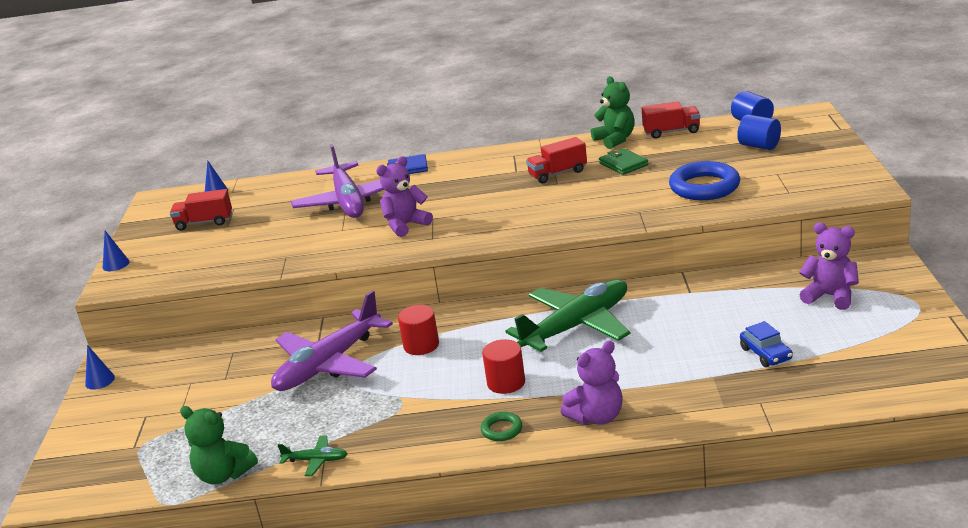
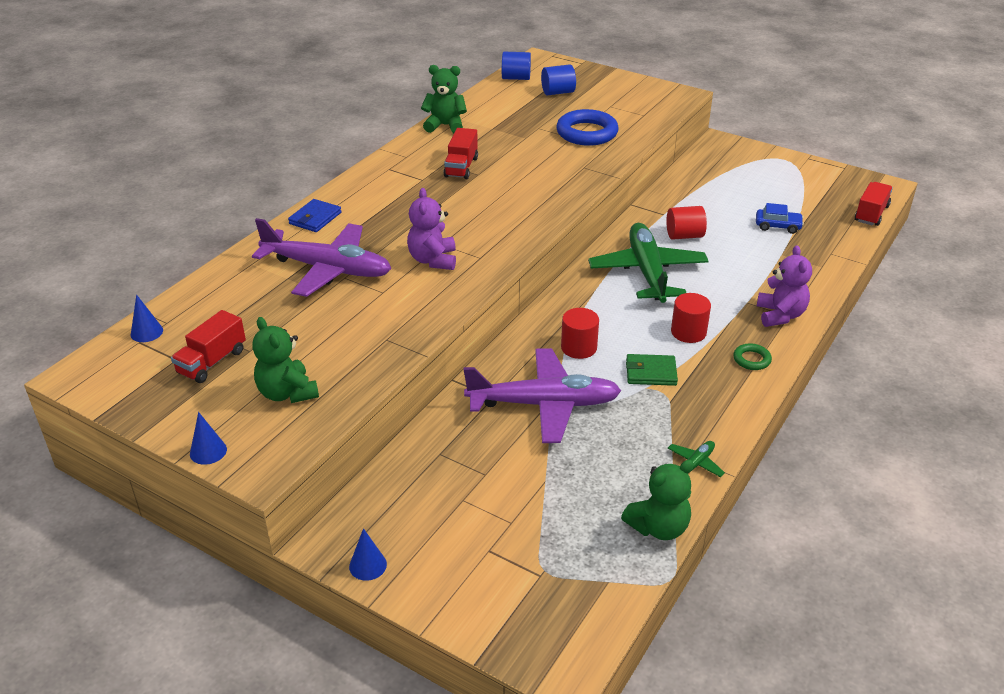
camera: 60 degrees left, 10 degrees up
(193, 257) = (287, 393): none -> green teddy bear
(329, 363) = (543, 404): purple plane -> purple plane turned 75 degrees counterclockwise
(623, 164) = (494, 140): green wallet -> green wallet (651, 372)
(667, 317) = (684, 235): none -> red cylinder
(671, 132) = (474, 104): red truck -> red truck (871, 214)
(830, 296) = (737, 177): purple teddy bear -> none

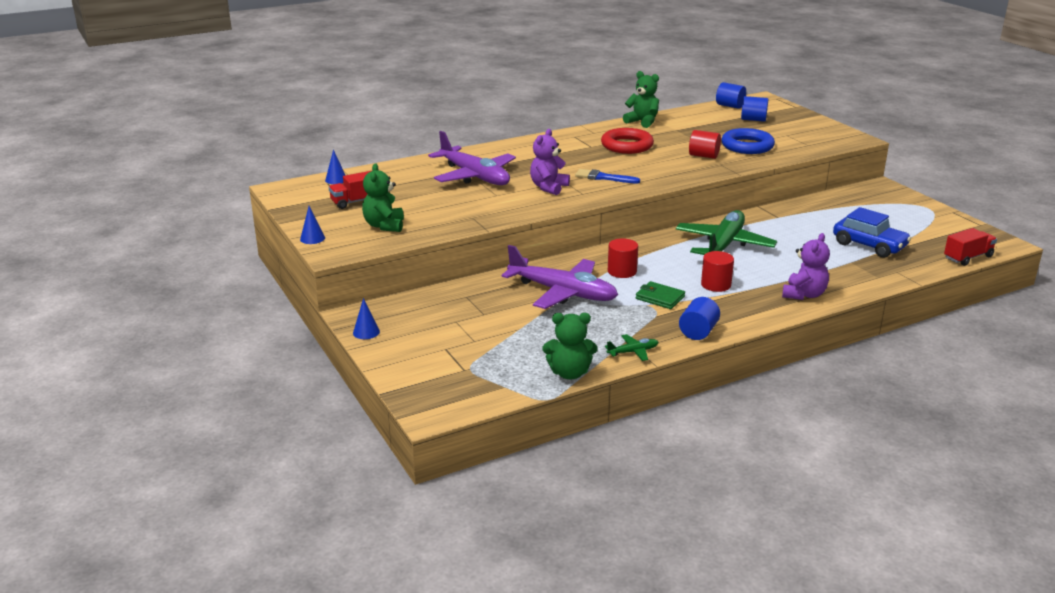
camera: 30 degrees right, 10 degrees down
(315, 218) = (495, 150): blue wallet -> none
(461, 167) = (627, 145): red truck -> red ring
(481, 225) = (603, 177): none -> blue brush
(684, 235) = (780, 233): red cylinder -> red cylinder (703, 156)
(731, 408) = (698, 332): none -> blue cylinder
(751, 359) = (748, 312): green ring -> none
(777, 226) = (869, 245): blue car -> blue car, size x1.70

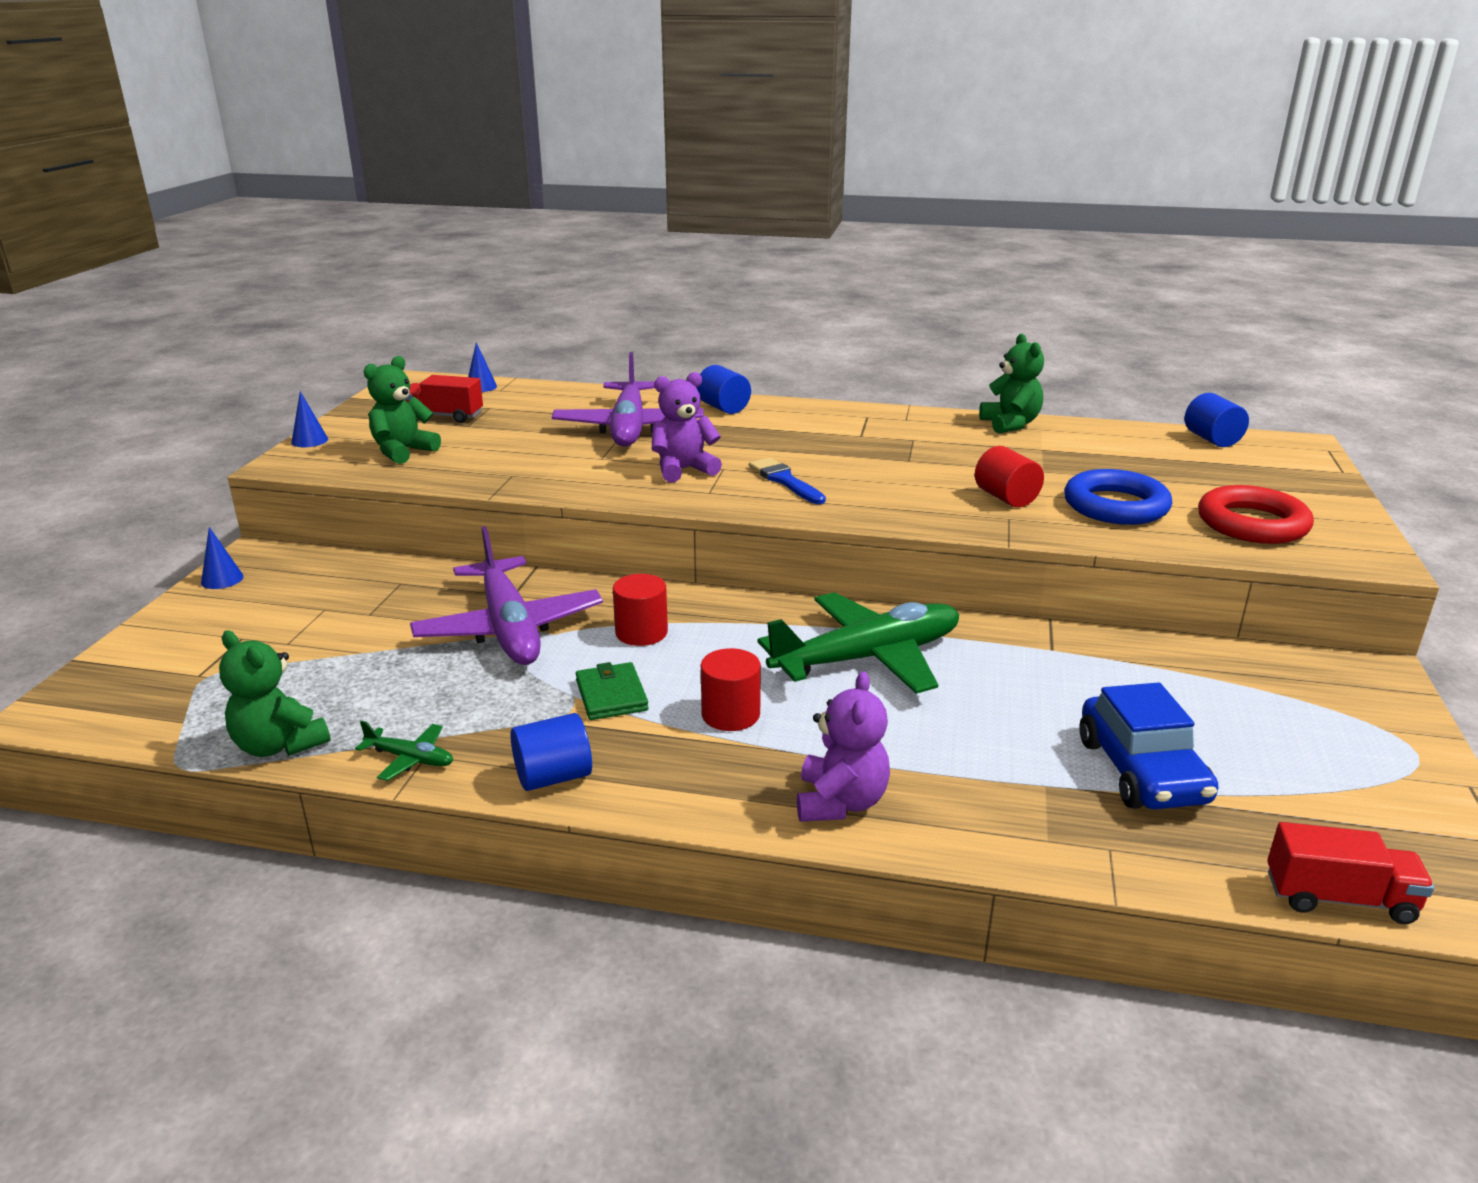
camera: 40 degrees right, 0 degrees up
(627, 145) = (915, 449): red ring -> red ring (1252, 524)
(753, 119) = (1213, 470): blue cylinder -> blue cylinder (723, 408)
(804, 295) = (840, 802): purple teddy bear -> purple teddy bear turned 60 degrees counterclockwise

